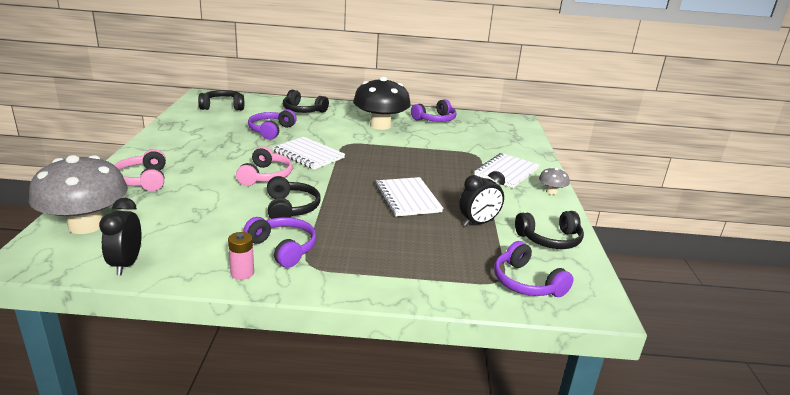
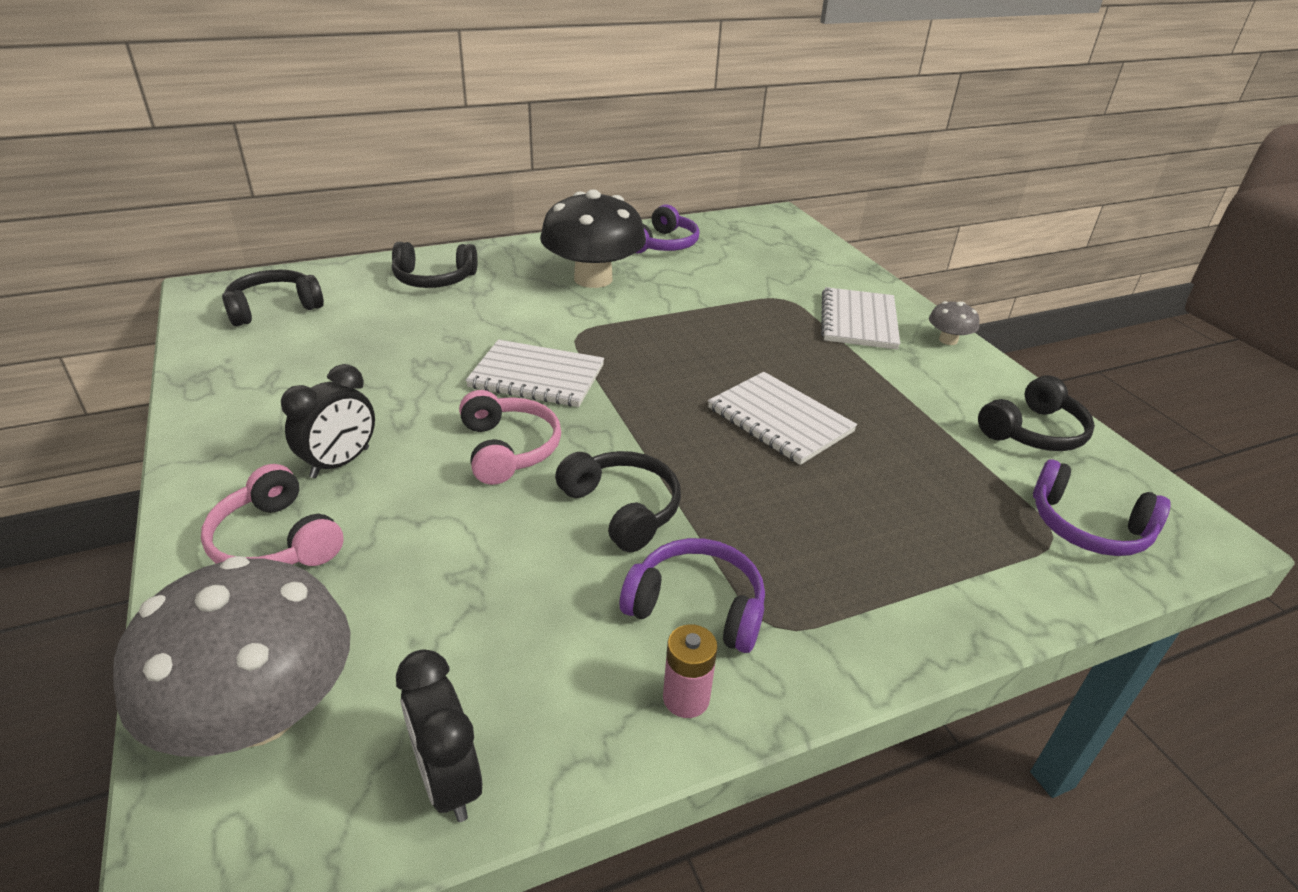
camera: 25 degrees left, 10 degrees up
(271, 131) = (419, 340): purple headphones -> none
(478, 223) = (920, 434): black clock -> black clock (340, 463)

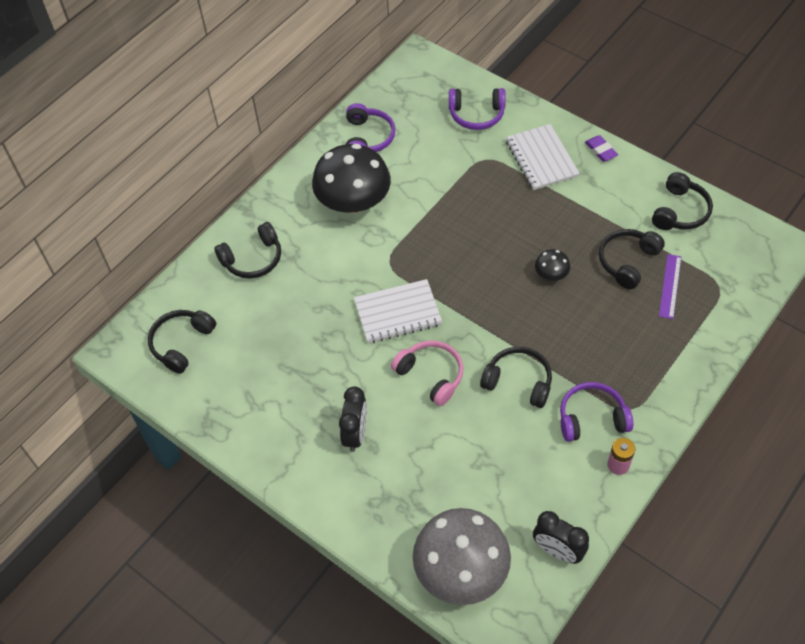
camera: 25 degrees left, 20 degrees up
(276, 541) = (376, 495): pink headphones -> none
(779, 420) = (551, 274): white notebook -> black mushroom
(909, 451) = (627, 261): none -> black headphones
(948, 340) = (600, 150): grey mushroom -> purple eraser
(962, 502) = (670, 286): none -> purple ruler
(1087, 527) = (731, 271): purple headphones -> purple headphones (476, 114)

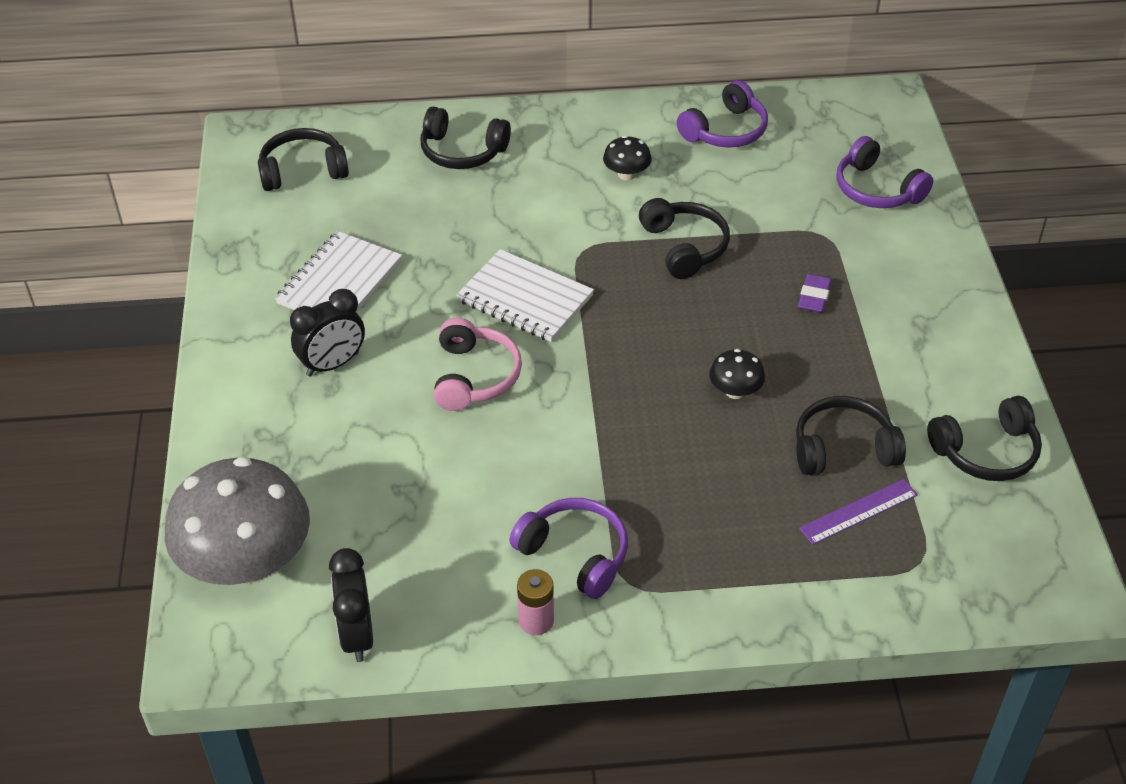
camera: 45 degrees right, 10 degrees down
(353, 202) = (626, 174): black mushroom -> black mushroom, size x0.43
(518, 381) = (550, 455): black headphones -> black headphones (684, 247)
(541, 159) = (890, 280): white notebook -> white notebook (339, 282)
(600, 150) = (975, 322): purple eraser -> purple eraser (814, 297)

